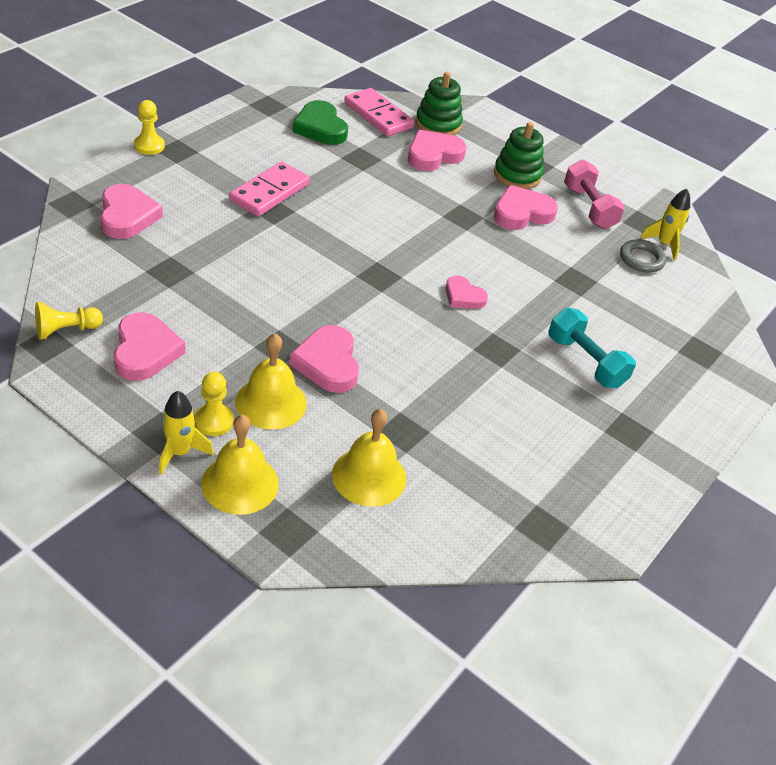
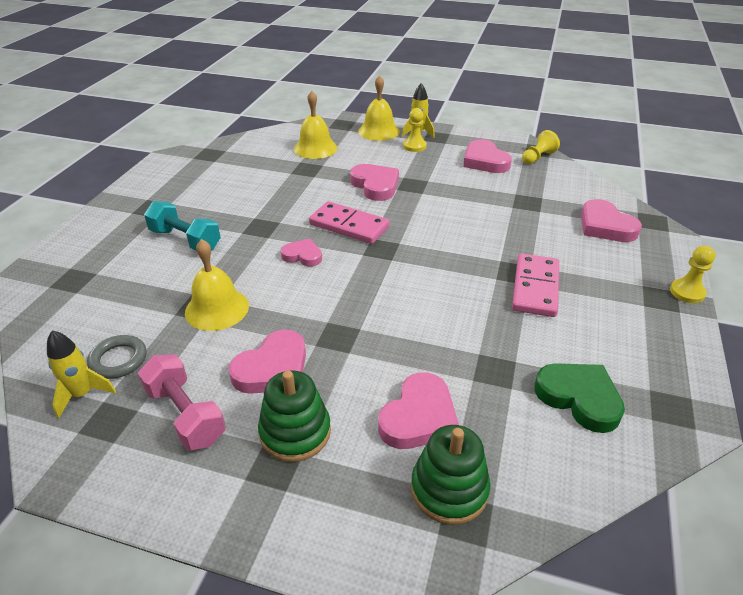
camera: 165 degrees right, 5 degrees down
(271, 402) = (392, 160): yellow bell -> yellow bell (217, 309)
(378, 115) = (537, 463): pink domino -> pink domino (349, 226)

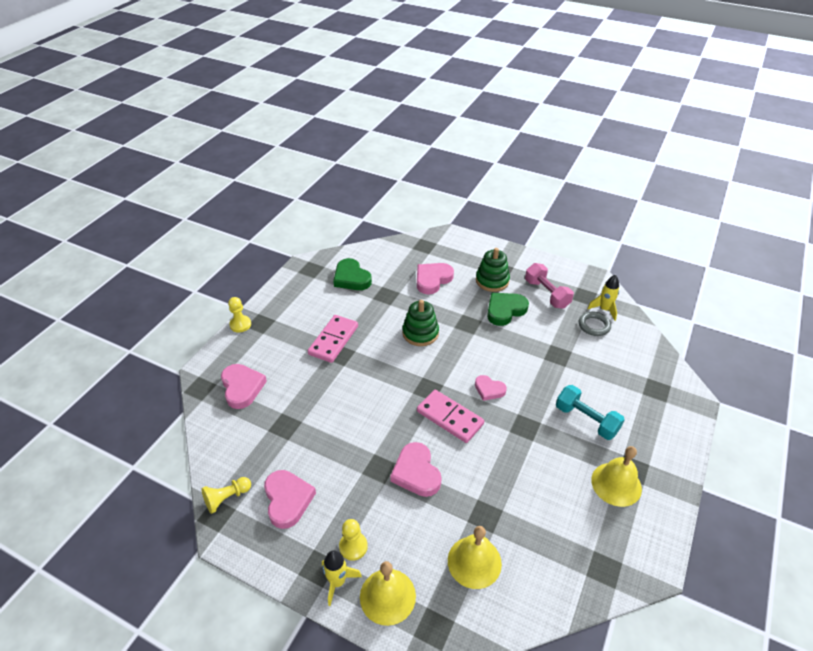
camera: 170 degrees left, 5 degrees up
(217, 309) = (545, 352): yellow bell -> yellow bell (616, 484)
(273, 368) = (505, 310): pink heart -> green heart
(449, 489) = (428, 254): green stacking toy -> green stacking toy (420, 333)

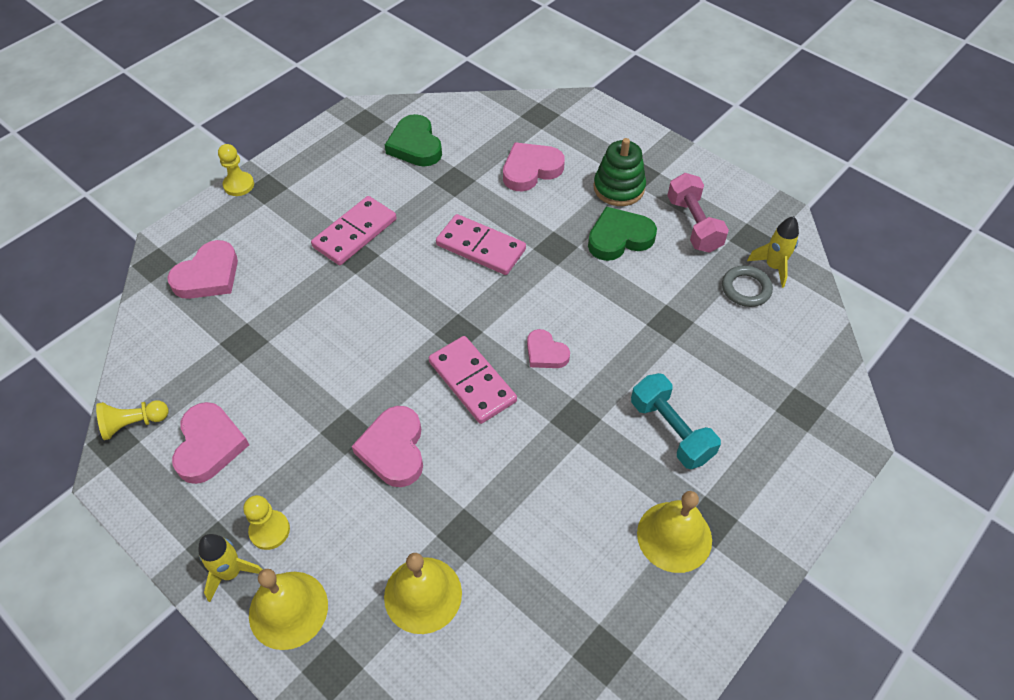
camera: 15 degrees right, 10 degrees up
(242, 387) = (208, 275): pink heart -> pink heart turned 45 degrees clockwise
(420, 333) = (480, 247): green stacking toy -> pink domino

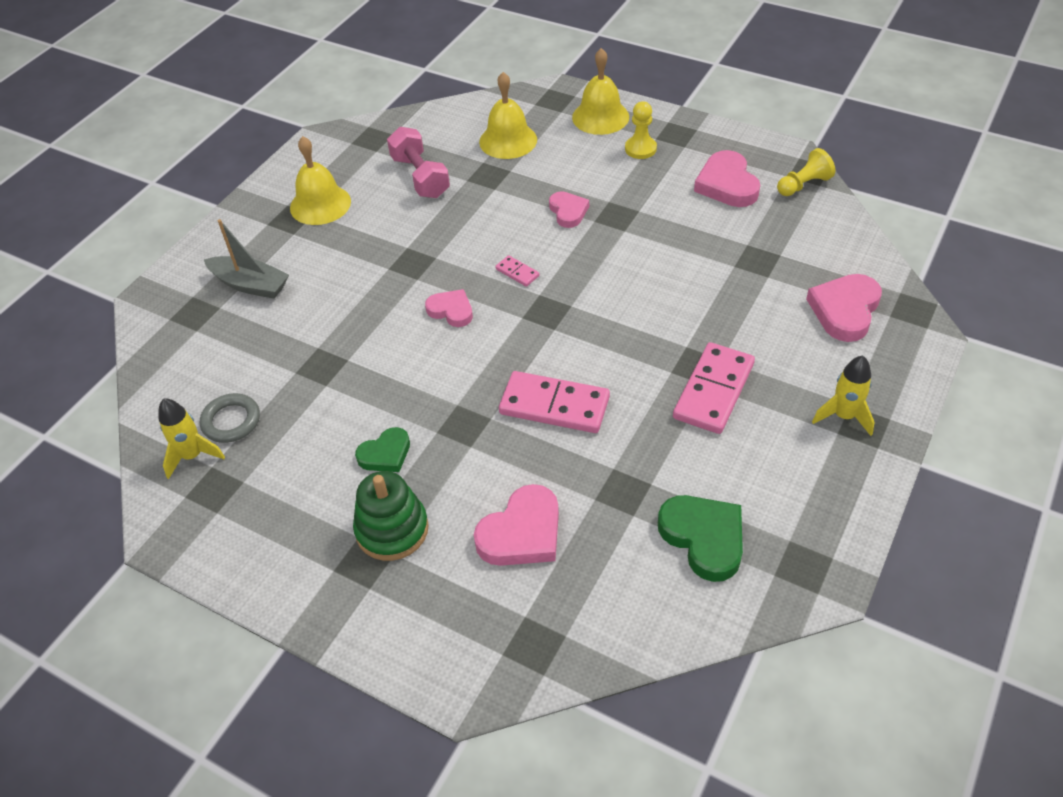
camera: 170 degrees right, 5 degrees down
(231, 572) = (653, 125): yellow rocket -> yellow rocket (844, 416)
(239, 185) = (902, 422): yellow pawn -> none
(394, 449) = (568, 212): pink heart -> pink heart, size x0.63
(472, 381) = (517, 272): pink domino -> pink domino, size x0.46
(619, 238) = (385, 454): green heart -> green heart, size x0.63
(671, 430) = (322, 272): turquoise dumbbell -> none
(693, 224) = (288, 493): pink dumbbell -> pink dumbbell (420, 177)
(747, 431) = (250, 285): none -> grey boat

